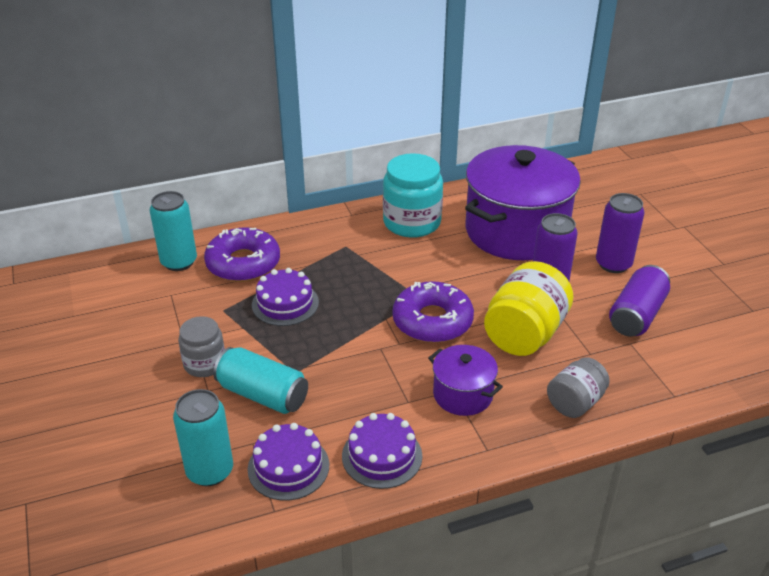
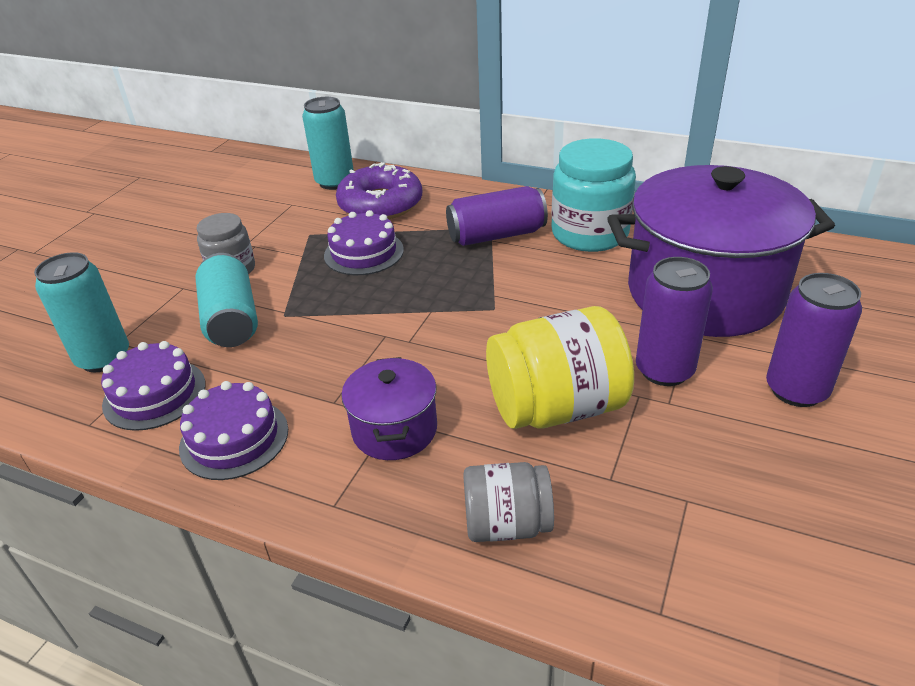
camera: 45 degrees right, 0 degrees up
(432, 321) = (472, 337): purple donut -> none
(636, 315) = (746, 470): purple can -> purple can (496, 235)

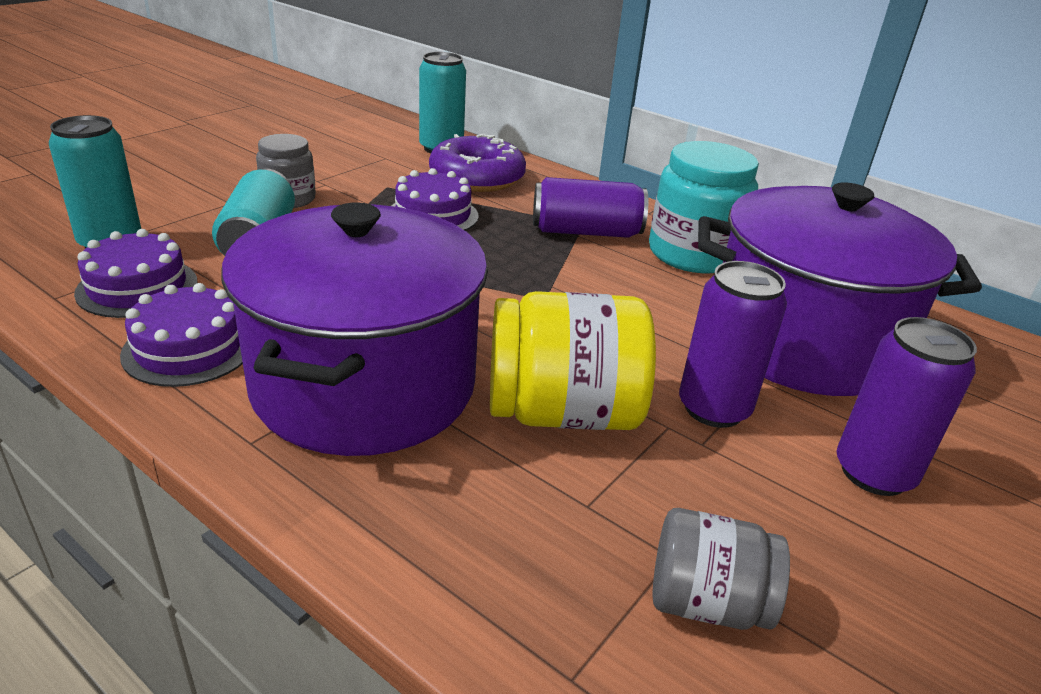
camera: 10 degrees right, 5 degrees down
(394, 430) = (364, 386): purple pot -> purple pot, size x2.13
(507, 524) = (435, 518): grey jar -> grey jar (706, 602)

